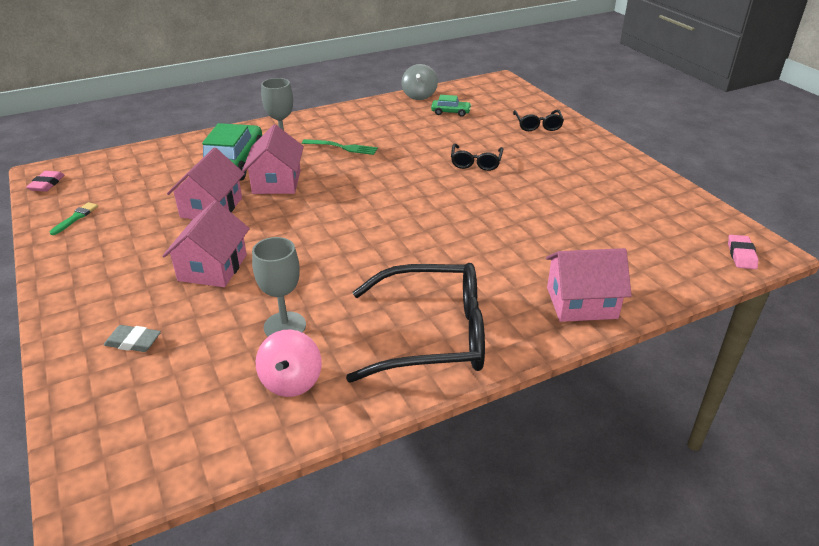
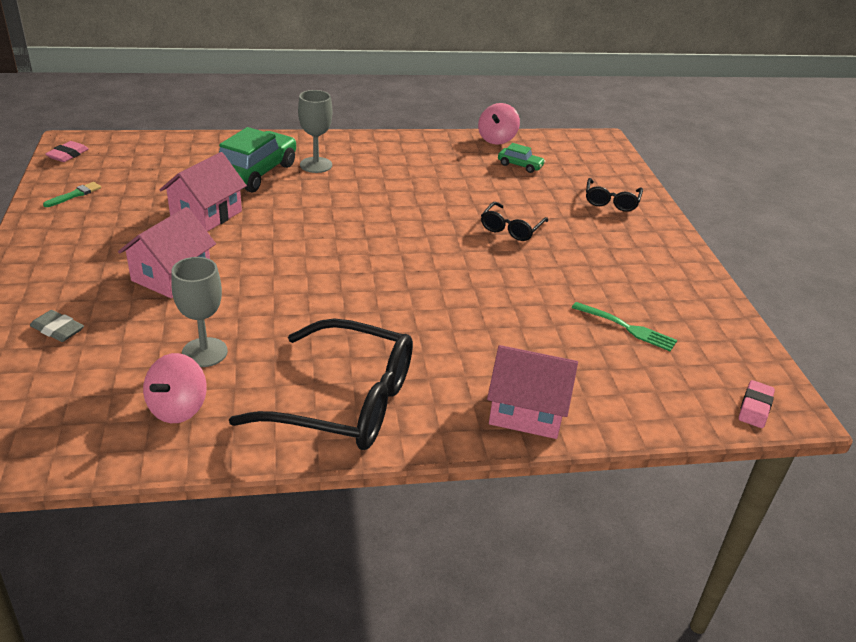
camera: 15 degrees right, 0 degrees up
(276, 182) = (286, 202): pink house -> none
(342, 147) = (376, 180): green fork -> green fork (627, 328)
(419, 96) = (497, 139): grey spinning top -> pink spinning top

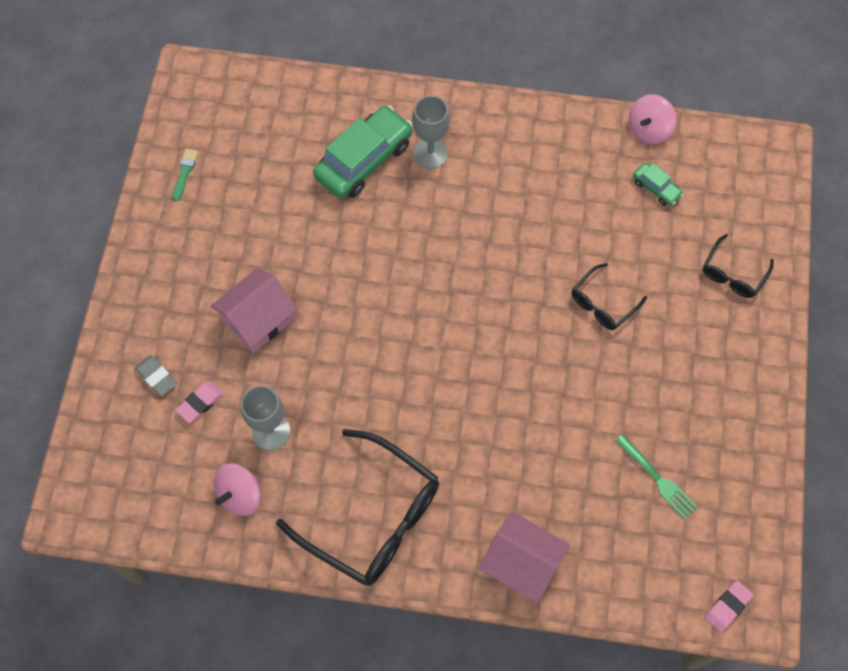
camera: 20 degrees right, 30 degrees up
(68, 155) = (183, 97): pink eraser -> pink eraser (200, 403)
(75, 195) = (185, 172): green brush -> green brush turned 45 degrees counterclockwise
(206, 214) = (303, 226): pink house -> none

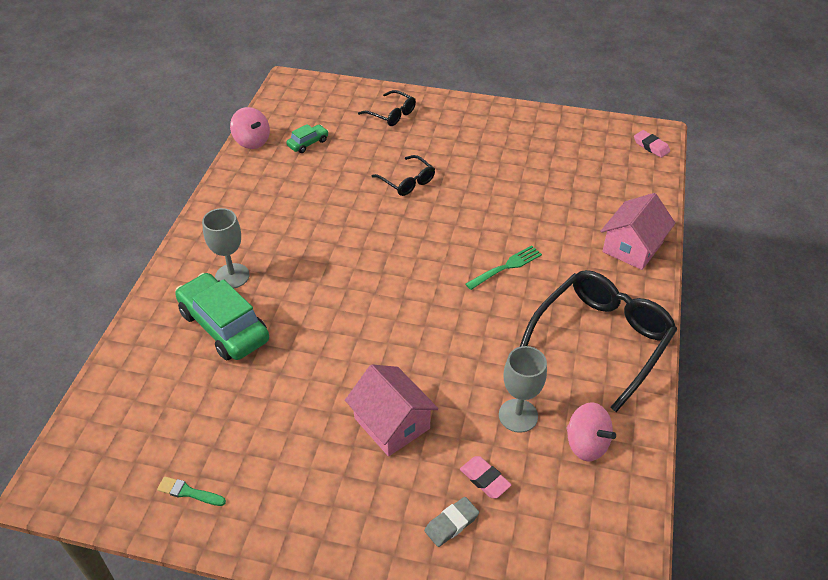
camera: 85 degrees left, 20 degrees down
(657, 479) = (557, 168): green fork -> green fork (506, 267)

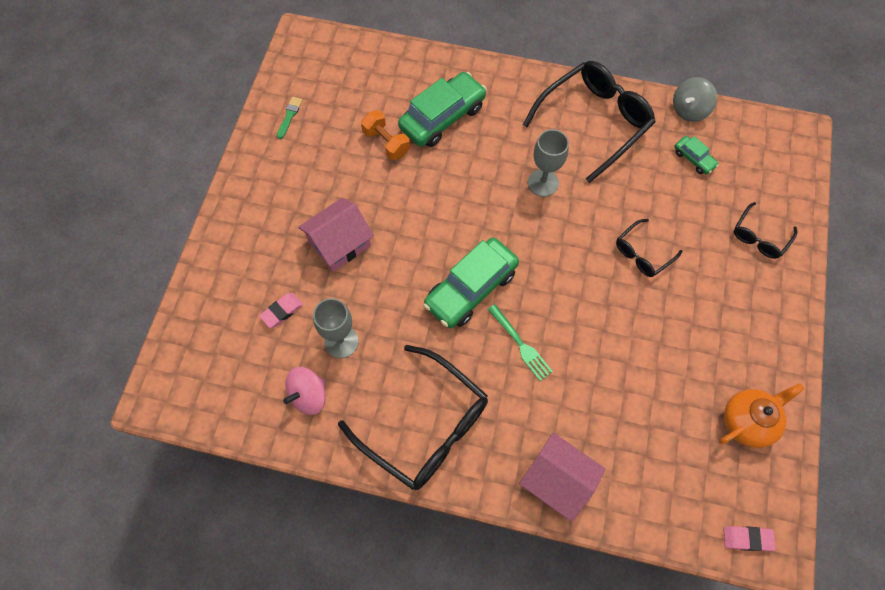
camera: 90 degrees right, 20 degrees up
(232, 276) = (499, 116): grey goblet -> grey goblet (543, 183)
(252, 141) = (689, 110): pink spinning top -> grey spinning top
(252, 380) = (386, 143): none -> orange dumbbell
(254, 204) = (594, 122): none -> black glasses
(447, 303) = (471, 288): none -> green car
(451, 524) = (246, 286): grey eraser -> none
(558, 137) = (747, 421): none -> orange teapot
(651, 146) = (747, 539): pink eraser -> pink eraser turned 45 degrees clockwise

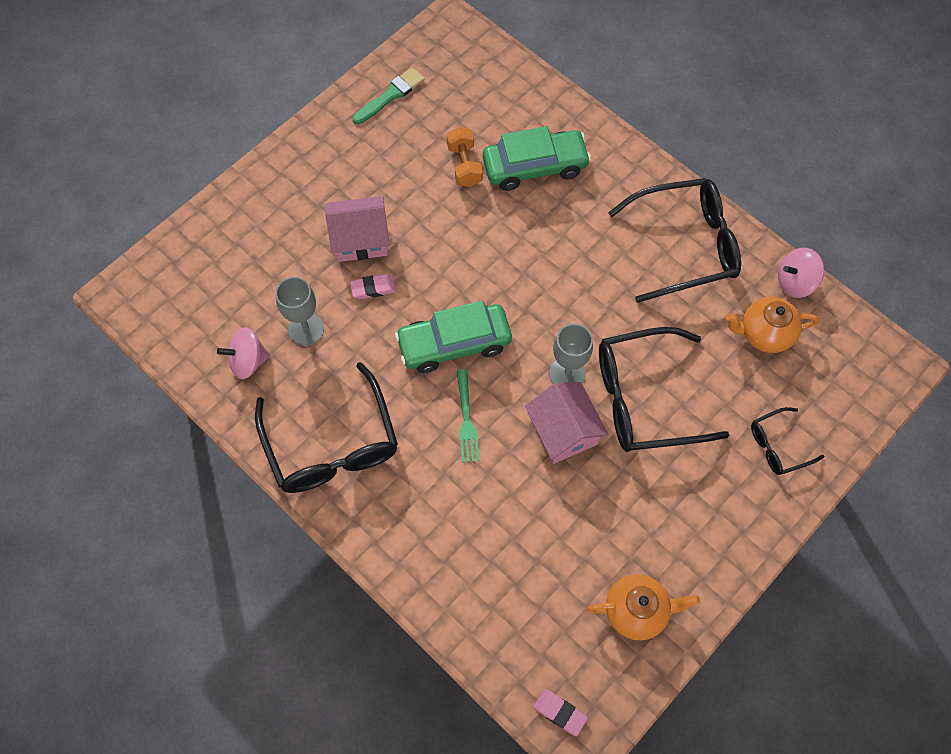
camera: 30 degrees right, 0 degrees up
(282, 311) = (271, 274): pink eraser -> pink eraser (373, 288)
(289, 116) = (390, 95): green brush -> green brush, size x1.58
(543, 183) = (591, 279): grey goblet -> grey goblet (567, 373)
(557, 480) = (418, 558): pink house -> pink house (563, 431)
(642, 254) = (644, 398): black glasses -> black glasses, size x2.01
(689, 110) = (795, 282): grey spinning top -> pink spinning top
(694, 159) = (764, 333): green car -> orange teapot

